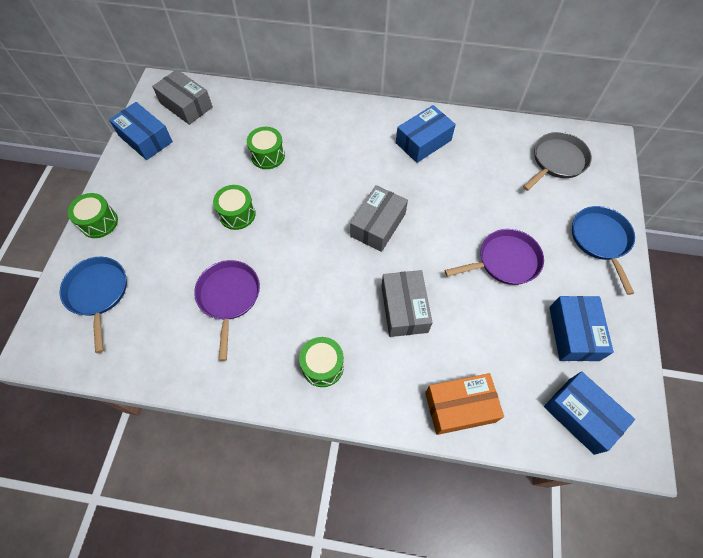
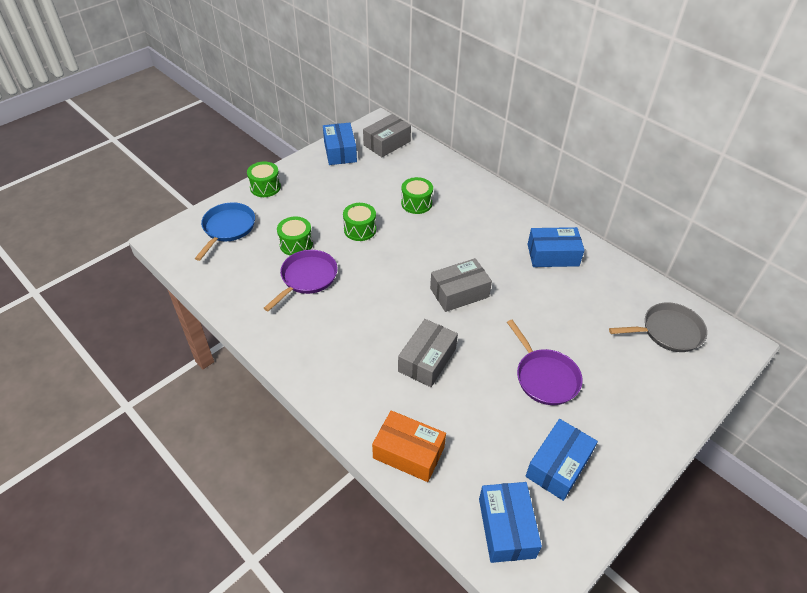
camera: 35 degrees right, 15 degrees down
(186, 105) = (387, 143): grey box -> grey box turned 60 degrees clockwise
(322, 366) = (331, 359): green drum -> green drum (296, 244)
(505, 261) = (545, 377): purple pan -> purple pan turned 45 degrees clockwise
(600, 240) = (654, 413): blue pan -> none

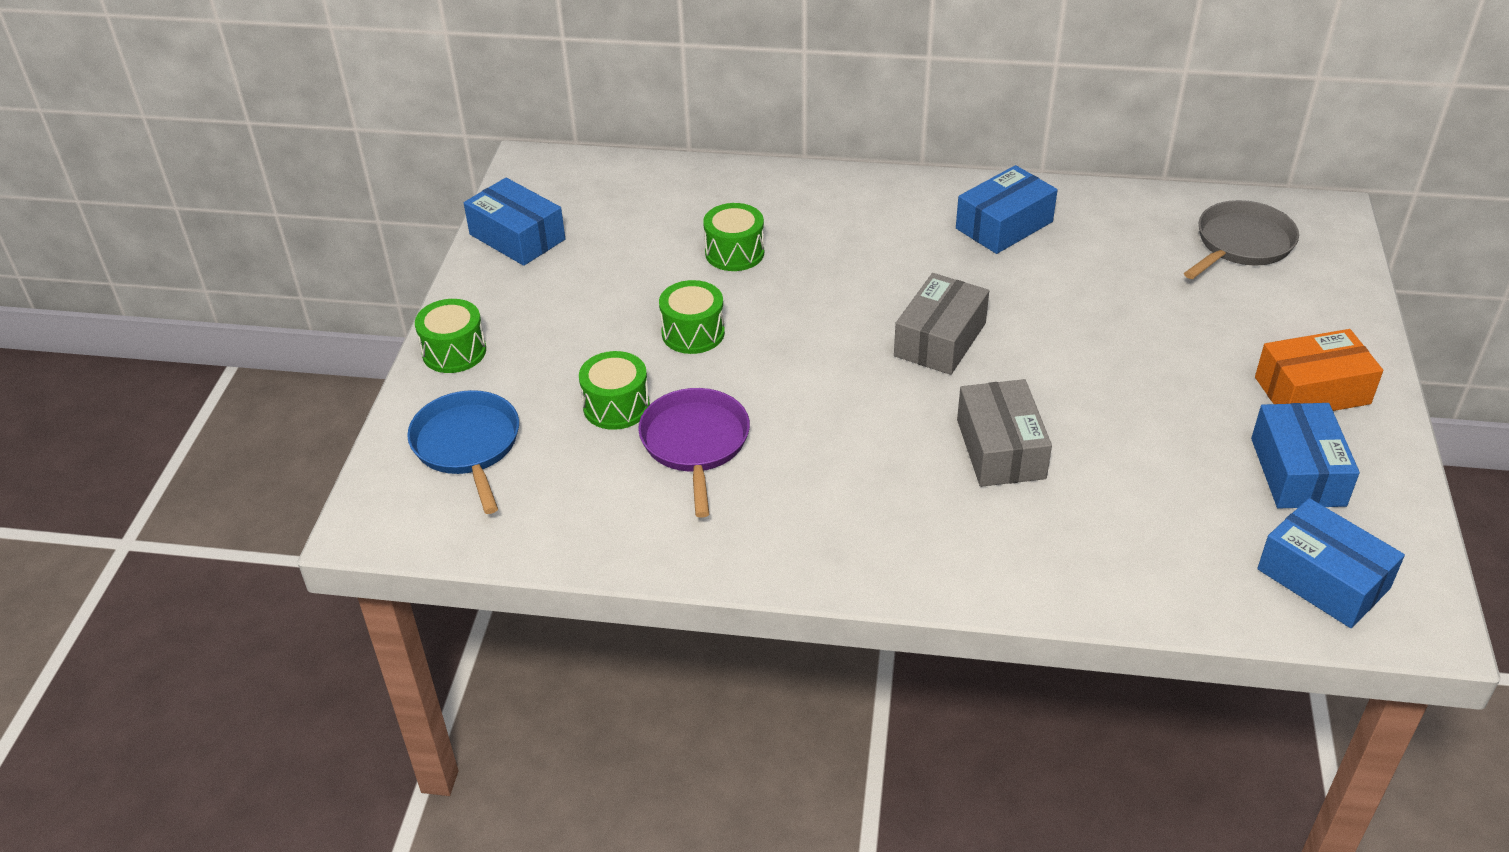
camera: 35 degrees left, 5 degrees down
(387, 143) = (581, 189): grey box -> none
(408, 452) = (1113, 574): orange box -> orange box (1312, 390)
(545, 377) = (1167, 380): purple pan -> none

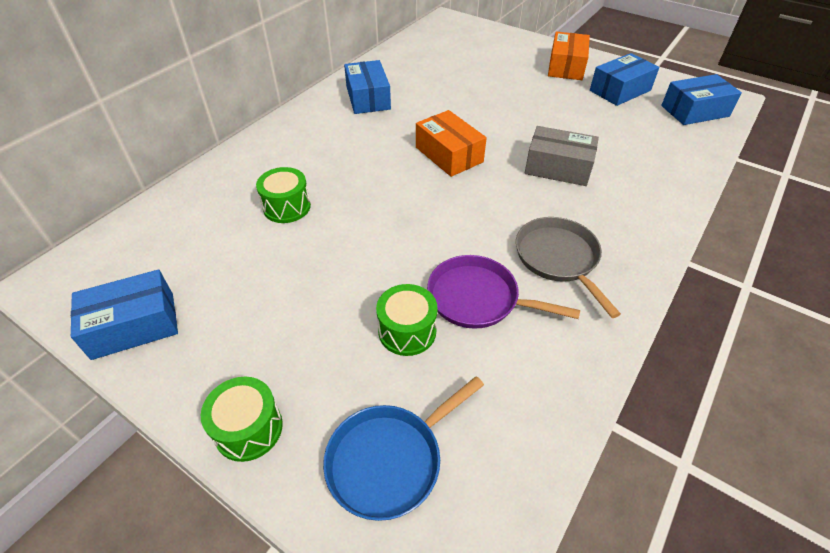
camera: 65 degrees left, 5 degrees up
(468, 445) = (389, 460): blue pan -> blue pan turned 45 degrees counterclockwise
(693, 333) = (355, 258): green drum -> none
(940, 339) = (449, 154): grey box -> orange box
(1241, 244) = (449, 44): grey pan -> grey pan (559, 258)
(1298, 472) = (620, 90): blue box -> blue box turned 60 degrees counterclockwise

